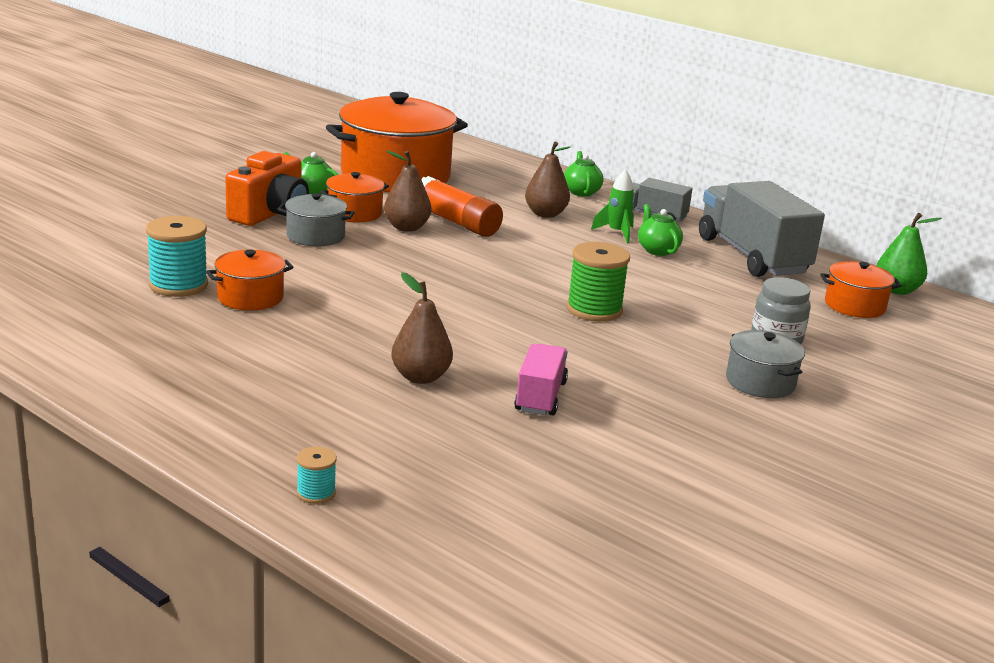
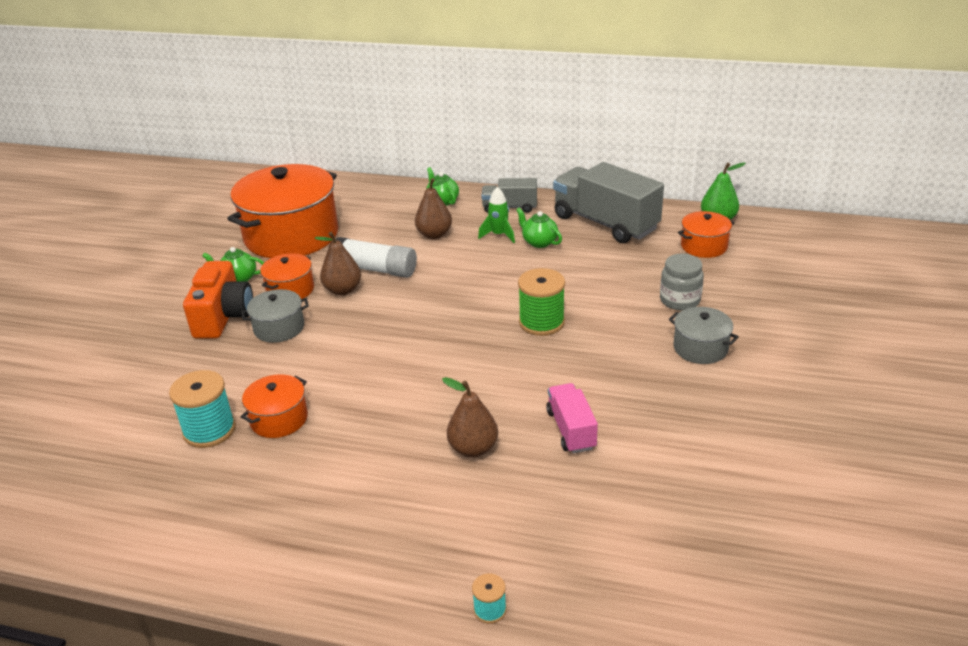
camera: 20 degrees left, 10 degrees up
(456, 222) = (375, 269): orange glue stick -> white glue stick

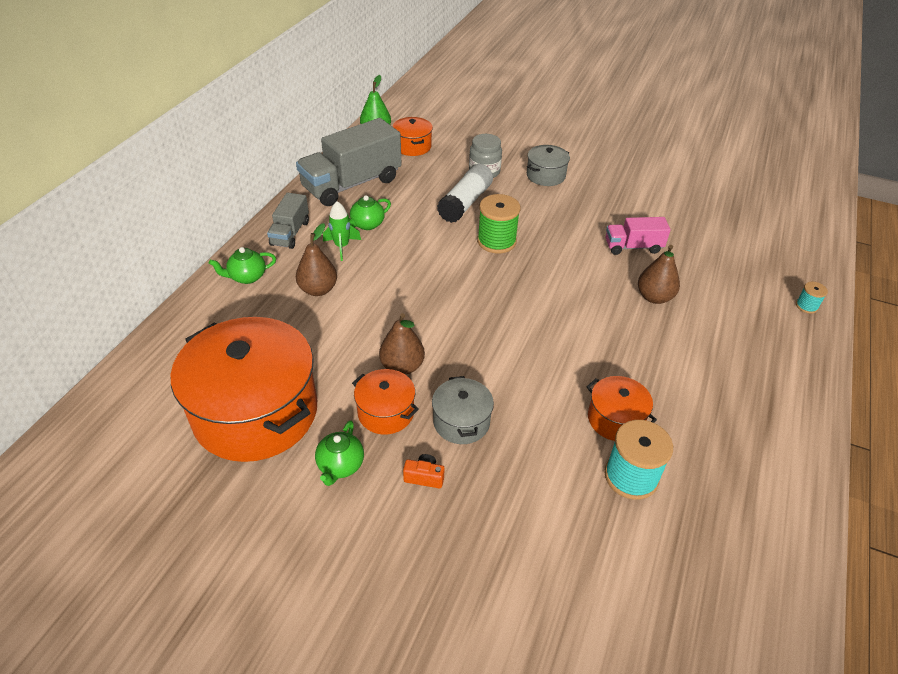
camera: 85 degrees left, 10 degrees up
(223, 317) = (424, 477): orange camera -> orange camera, size x0.41
(375, 269) = (370, 338): white glue stick -> white glue stick (465, 203)

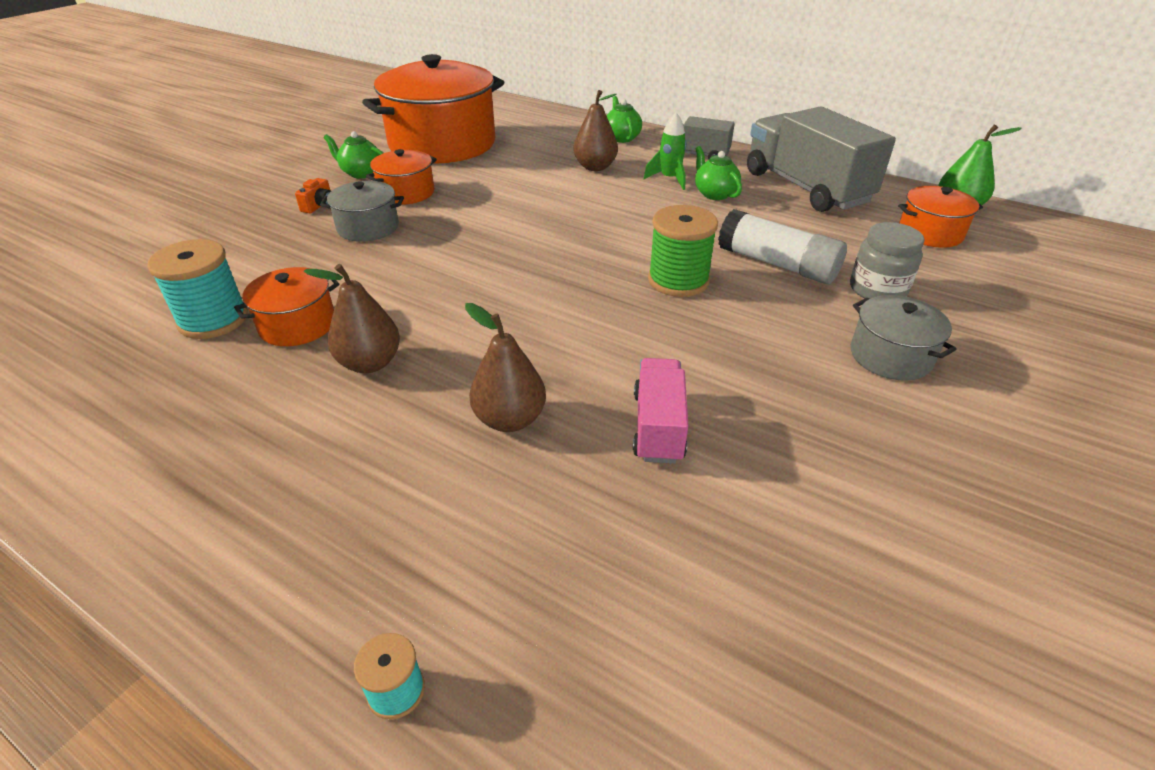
camera: 100 degrees right, 5 degrees down
(402, 366) = (462, 203): brown pear -> brown pear (370, 363)

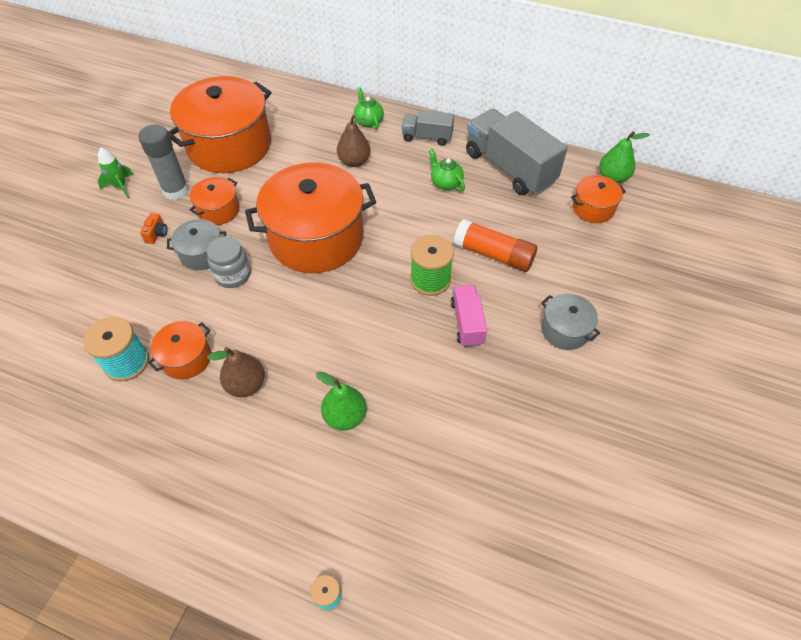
camera: 10 degrees left, 15 degrees up
(361, 173) = (176, 190): green teapot -> grey glue stick
(510, 419) = (345, 416): brown pear -> green pear
(525, 227) = (316, 238): none -> orange pot
(658, 426) = (432, 408): pink truck -> pink truck (467, 323)
(669, 179) = (411, 170): green rocket -> green rocket (120, 187)
(777, 264) = (493, 254): white glue stick -> orange glue stick
(877, 290) = (558, 271): grey jar -> grey jar (233, 275)

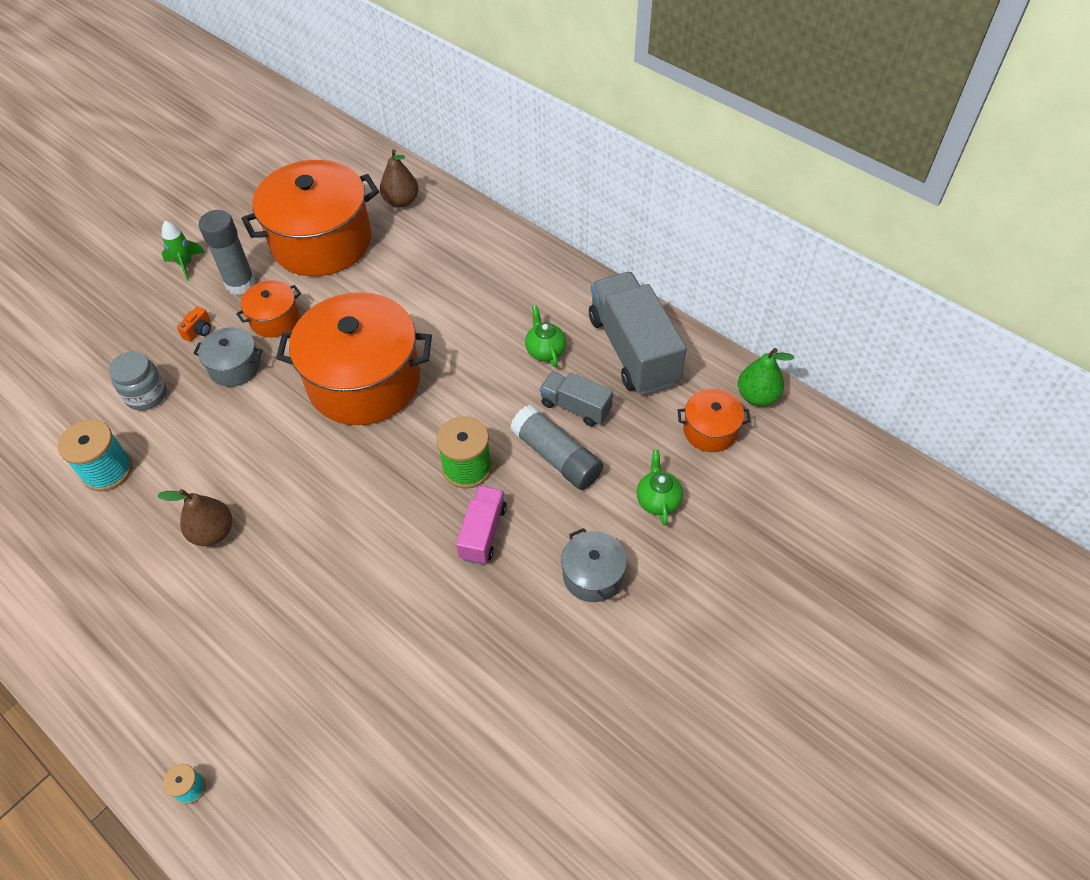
camera: 20 degrees right, 0 degrees up
(186, 358) = (167, 484): orange pot -> none
(233, 275) = (255, 401): grey jar -> grey jar (146, 395)
(345, 416) = (297, 600): green pear -> none
(354, 161) = (451, 296): brown pear -> brown pear (401, 201)
(368, 121) = (493, 247): green teapot -> green teapot (657, 500)
(427, 137) = (552, 285): grey truck -> grey truck (575, 407)
(493, 254) = (556, 457): orange glue stick -> grey glue stick

